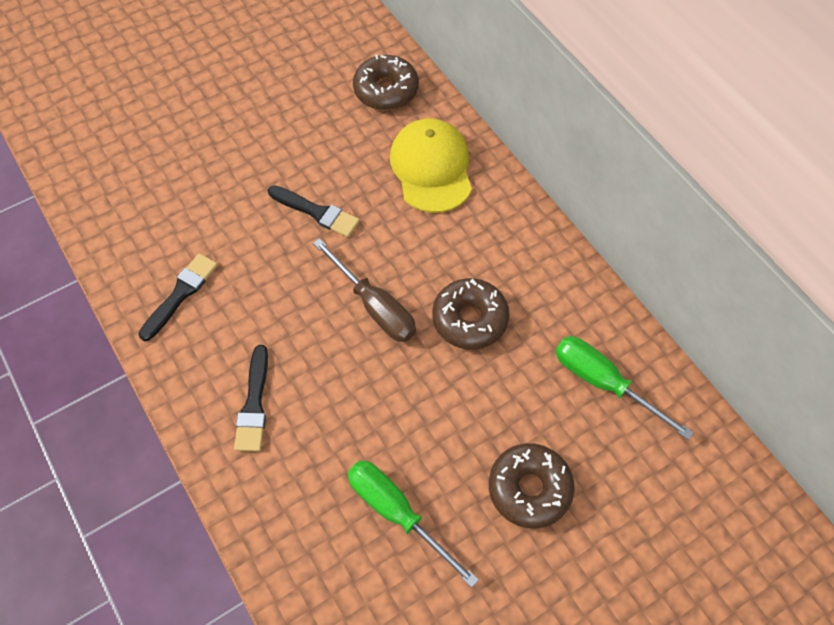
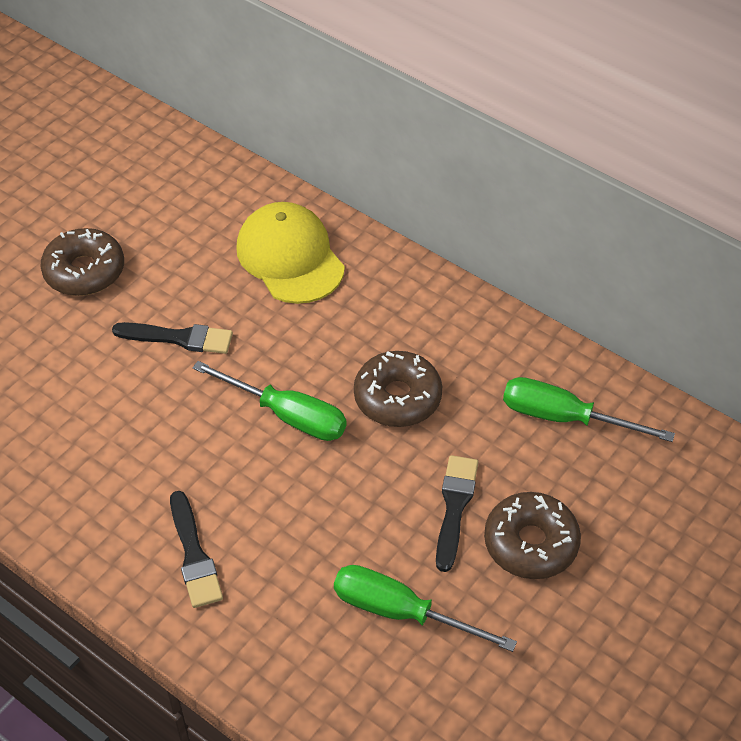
camera: 20 degrees left, 10 degrees down
(180, 294) = (56, 468): black brush -> black brush (454, 507)
(374, 306) = (287, 415): brown screwdriver -> green screwdriver
(386, 90) = (203, 190): brown donut -> brown donut (84, 271)

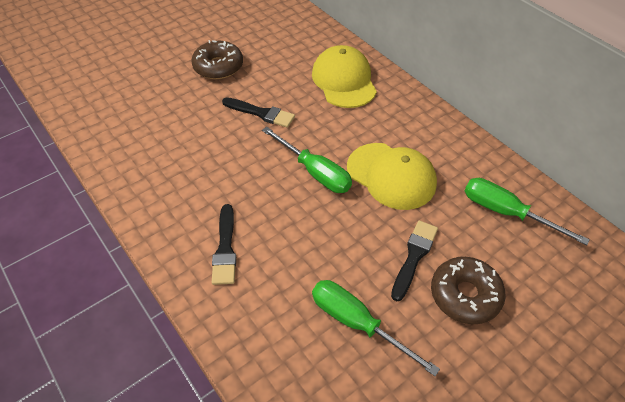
camera: 15 degrees right, 0 degrees up
(397, 397) = (391, 176): brown donut -> yellow cap

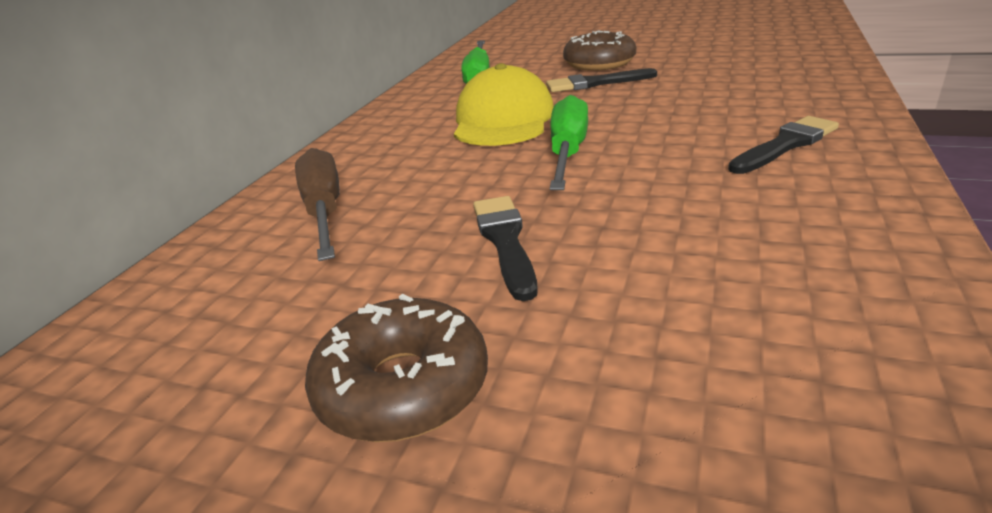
camera: 120 degrees left, 20 degrees down
(344, 81) = (324, 211): yellow cap -> brown screwdriver
(357, 323) = (708, 76): green screwdriver -> none

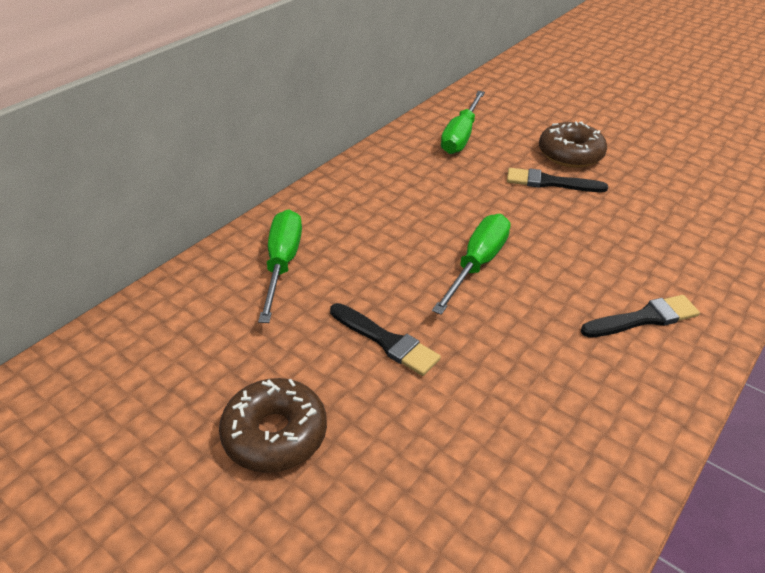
camera: 15 degrees right, 10 degrees up
(324, 211) = (282, 264): brown screwdriver -> green screwdriver
(503, 120) = (450, 205): yellow cap -> none
(505, 241) = (386, 341): black brush -> black brush turned 120 degrees clockwise

